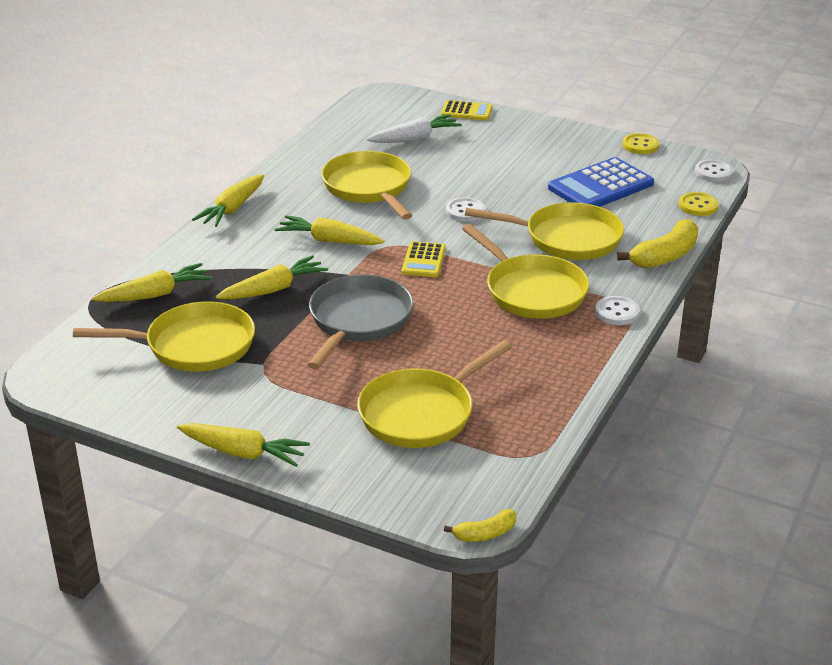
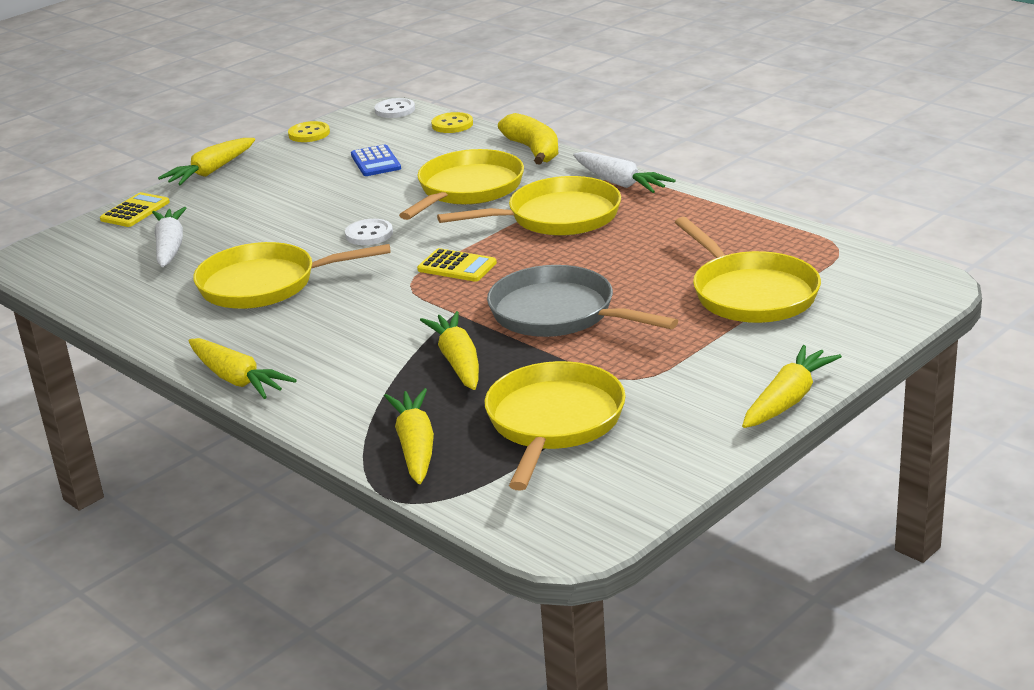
camera: 70 degrees left, 5 degrees down
(329, 240) = (370, 318): yellow carrot -> yellow carrot (211, 171)
(485, 534) = (953, 281): yellow banana -> none
(600, 186) = (375, 162): blue calculator -> blue calculator, size x0.57
(617, 312) = (620, 183): white button -> white carrot

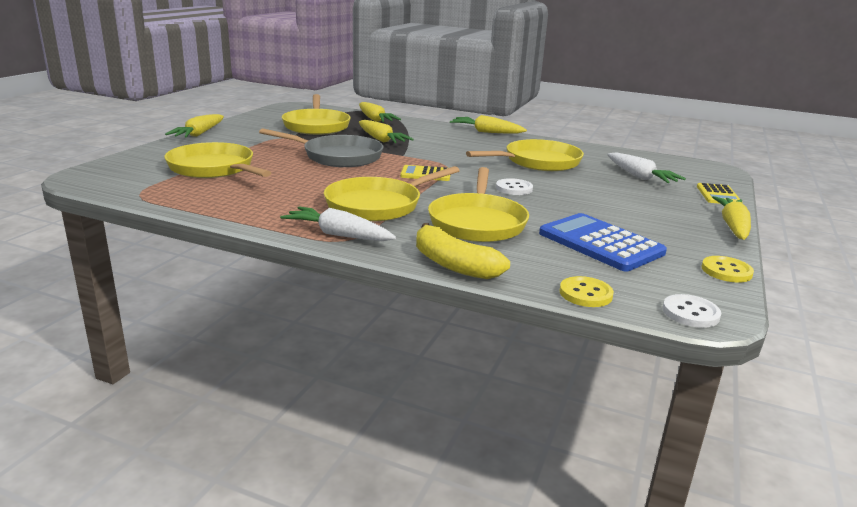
camera: 155 degrees right, 5 degrees down
(375, 162) = (600, 243): blue calculator -> blue calculator, size x1.77

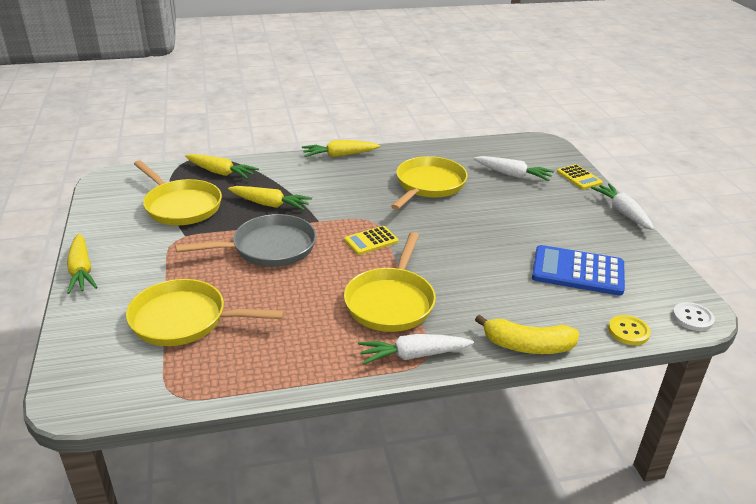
camera: 35 degrees left, 10 degrees up
(477, 222) = (482, 287): yellow pan -> none
(514, 188) = (454, 230): white button -> none
(726, 271) = (666, 264): yellow button -> none
(733, 226) = (622, 212): yellow carrot -> white carrot

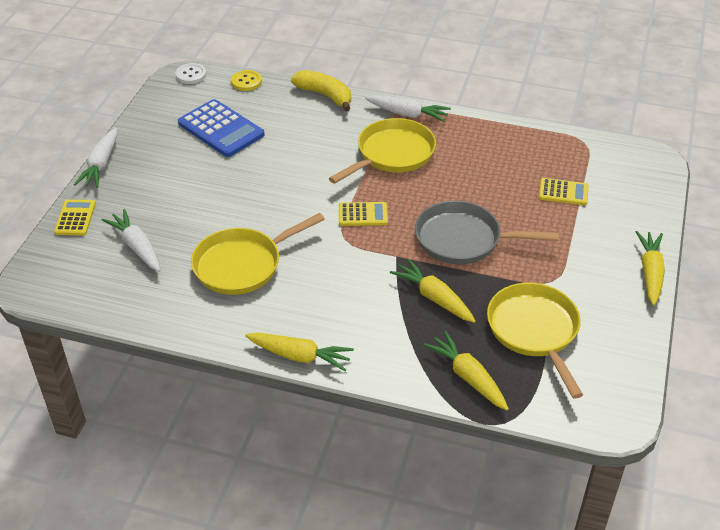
camera: 150 degrees left, 10 degrees up
(185, 320) = (563, 192): yellow pan -> yellow calculator

